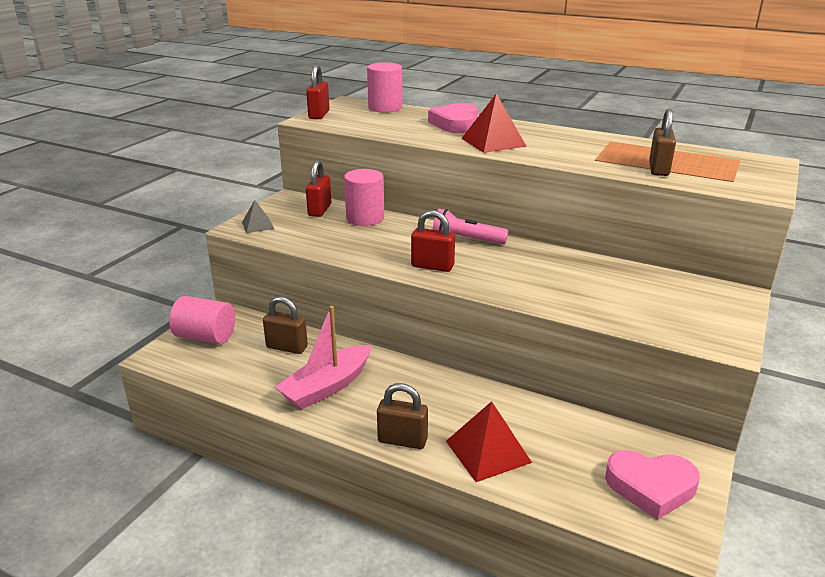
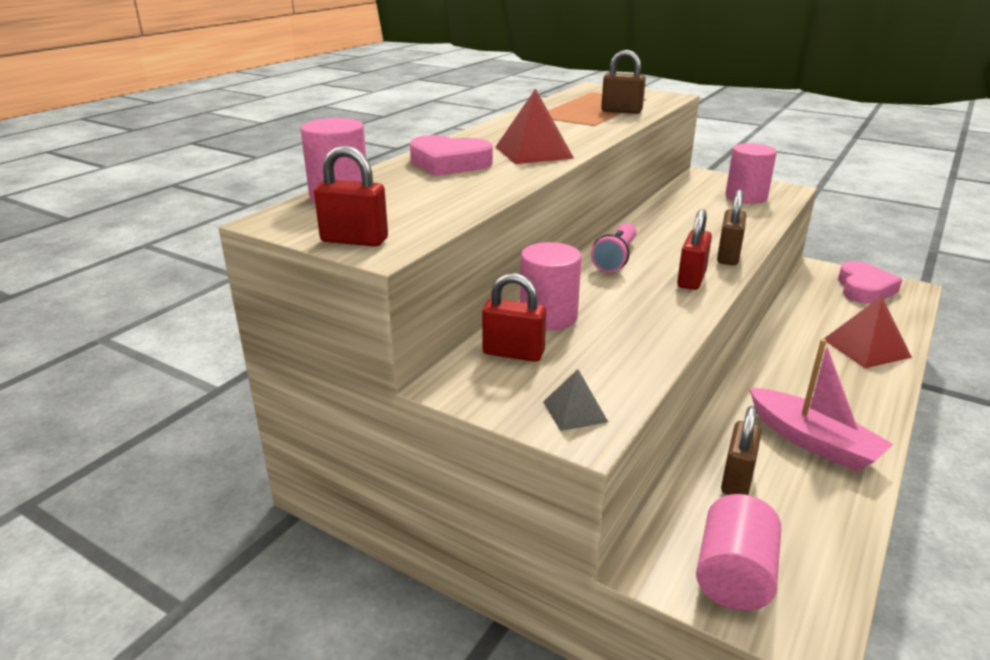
camera: 85 degrees left, 0 degrees up
(402, 440) = (879, 392): brown padlock -> brown padlock (728, 256)
(670, 312) = (746, 197): none -> pink cylinder

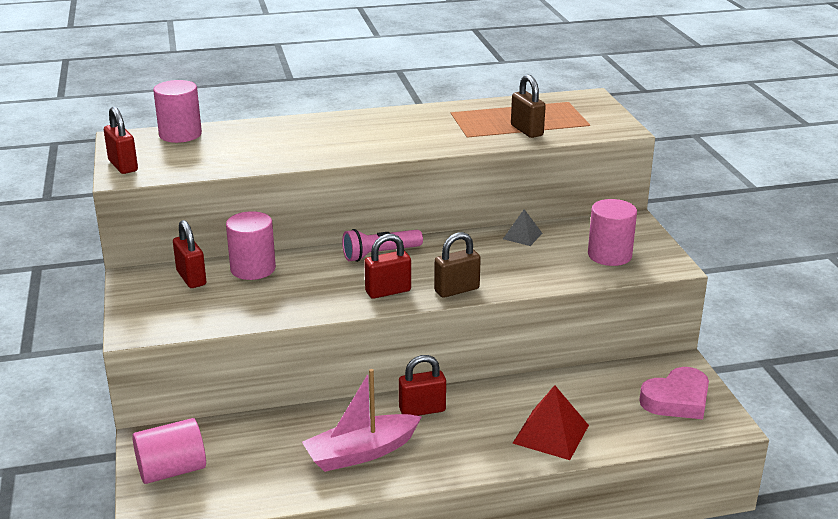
camera: 45 degrees right, 0 degrees up
(449, 163) = (287, 133): pink heart -> none
(533, 152) = (356, 144): red pyramid -> none
(575, 411) = (151, 320): grey pyramid -> grey pyramid (522, 236)
(737, 479) = (272, 438): brown padlock -> none
(772, 382) = (422, 410): none -> red padlock
(813, 441) = (361, 453): pink boat -> pink boat turned 60 degrees clockwise

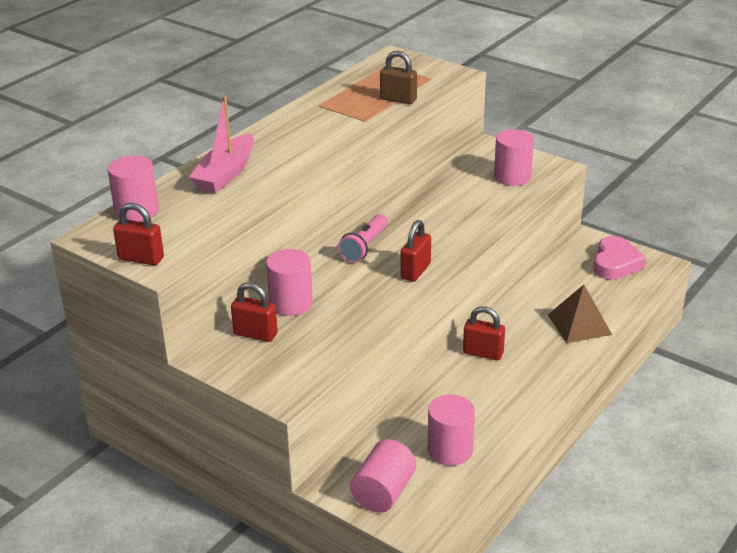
camera: 40 degrees left, 5 degrees up
(271, 470) = (450, 450): none -> pink cylinder
(361, 453) = (488, 403): pink boat -> pink boat (225, 174)
(422, 410) = (483, 353): red padlock -> red padlock turned 75 degrees clockwise
(456, 290) = (458, 247): brown padlock -> none
(522, 236) = (438, 188): grey pyramid -> none
(551, 434) = (579, 324): red pyramid -> brown pyramid

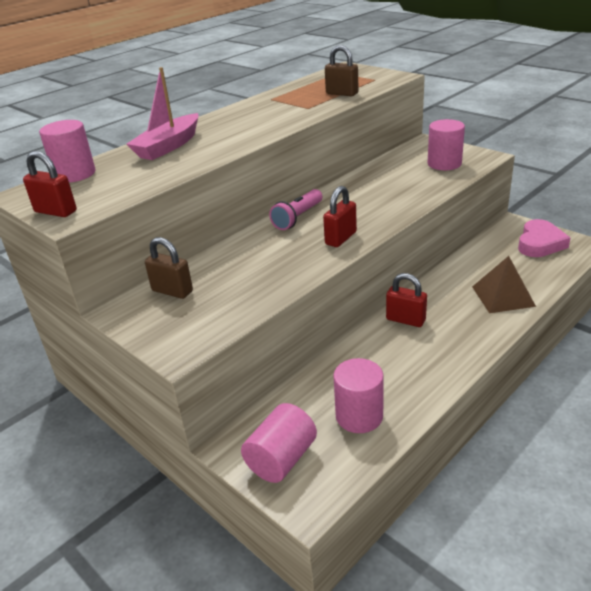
camera: 10 degrees right, 0 degrees up
(255, 334) = (172, 291): red padlock -> brown padlock
(291, 303) = (215, 264): pink cylinder -> none

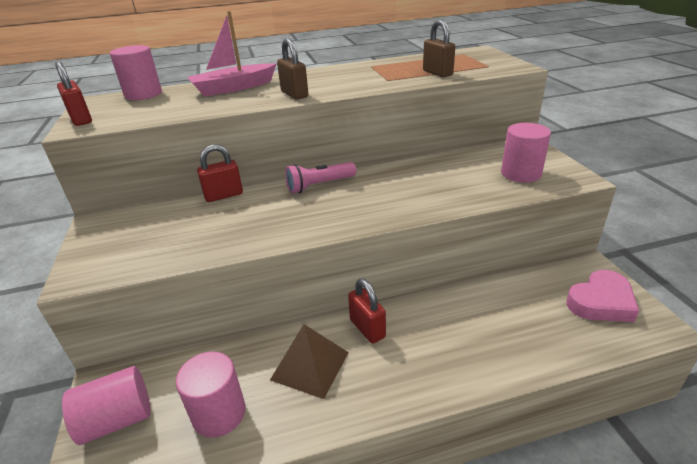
camera: 30 degrees right, 0 degrees up
(172, 291) = (148, 218): brown padlock -> brown padlock (294, 94)
(340, 238) = (328, 219): red padlock -> red padlock (224, 195)
(503, 296) = (494, 348): brown pyramid -> brown pyramid (310, 366)

